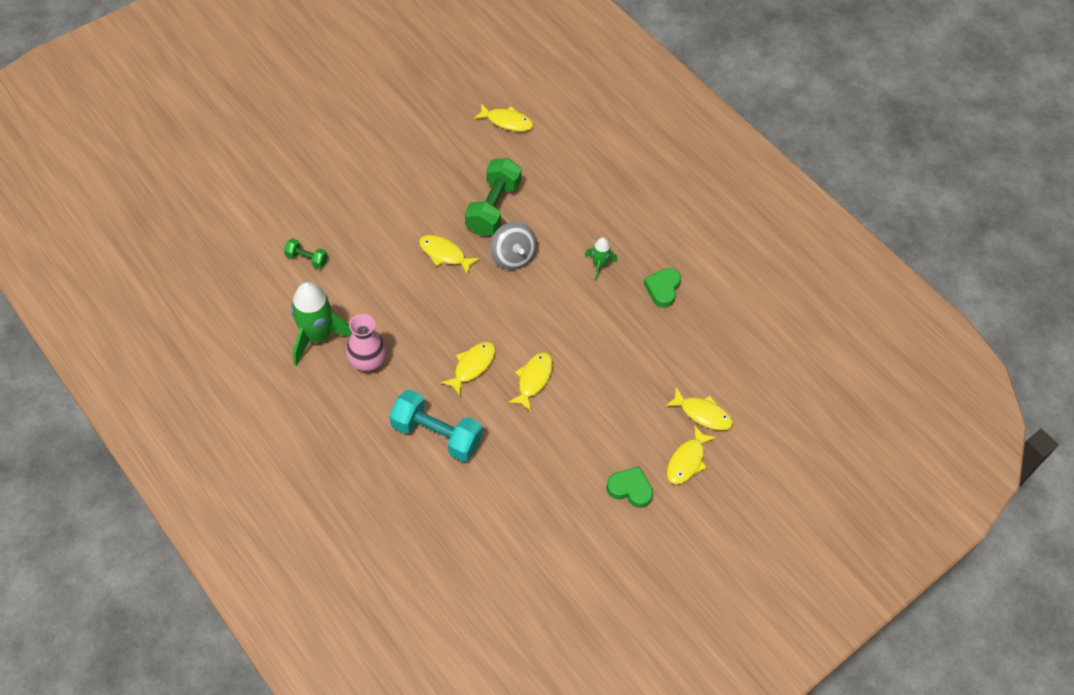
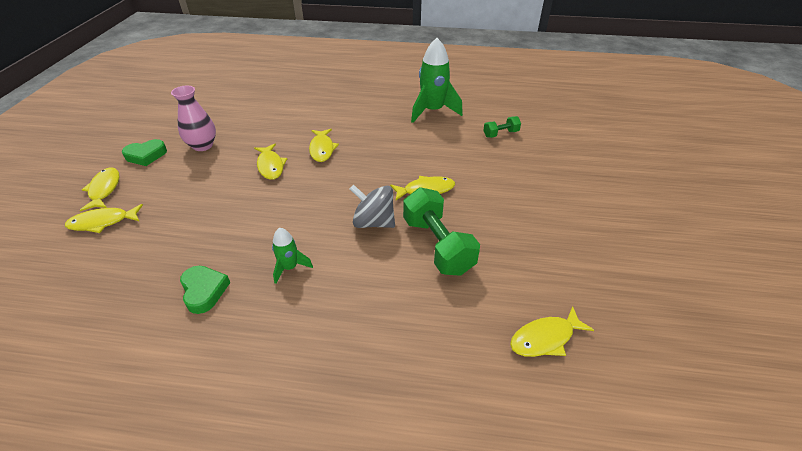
camera: 140 degrees right, 15 degrees down
(367, 362) = (389, 118): pink vase -> pink vase (203, 146)
(436, 435) = (306, 115): turquoise dumbbell -> none

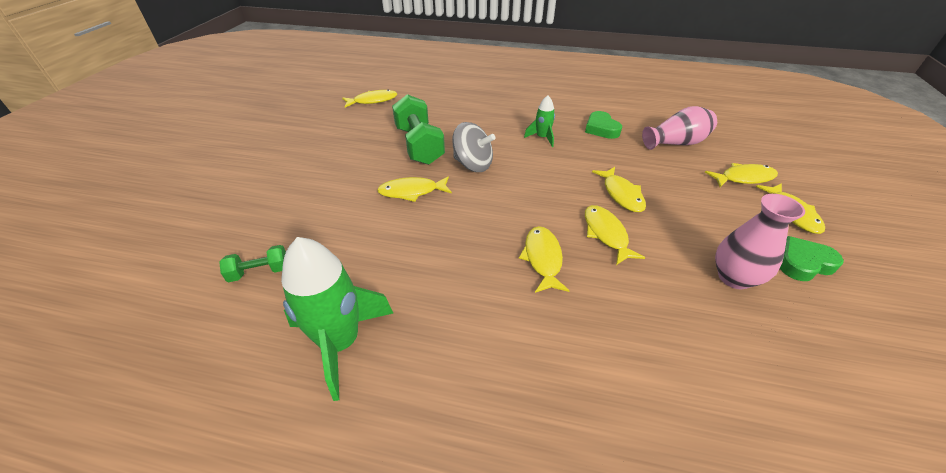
camera: 175 degrees left, 0 degrees up
(125, 269) = (676, 143): none -> pink vase
(238, 198) = (621, 194): none -> yellow fish

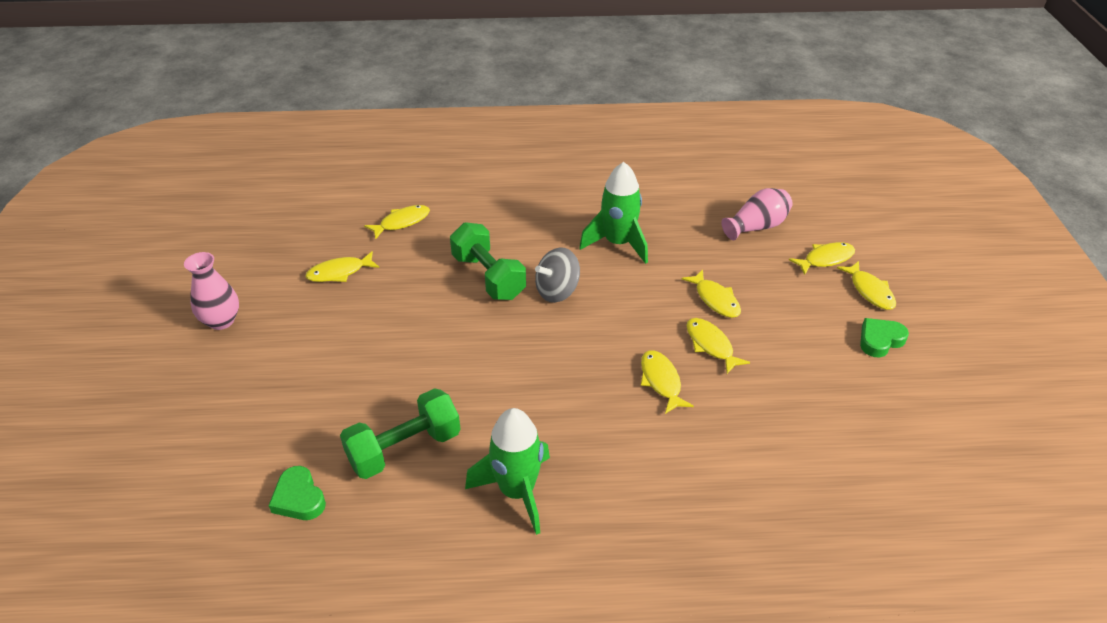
camera: 15 degrees left, 0 degrees up
(260, 272) = (404, 448): green dumbbell -> green dumbbell, size x1.99
(412, 192) = (508, 335): yellow fish -> yellow fish (339, 272)
(473, 164) = (557, 291): grey spinning top -> grey spinning top turned 135 degrees clockwise
(542, 138) = (618, 243): green rocket -> green rocket, size x1.94
(601, 129) = (677, 220): green heart -> green heart (299, 498)
(734, 278) = (825, 365): pink vase -> pink vase (221, 321)

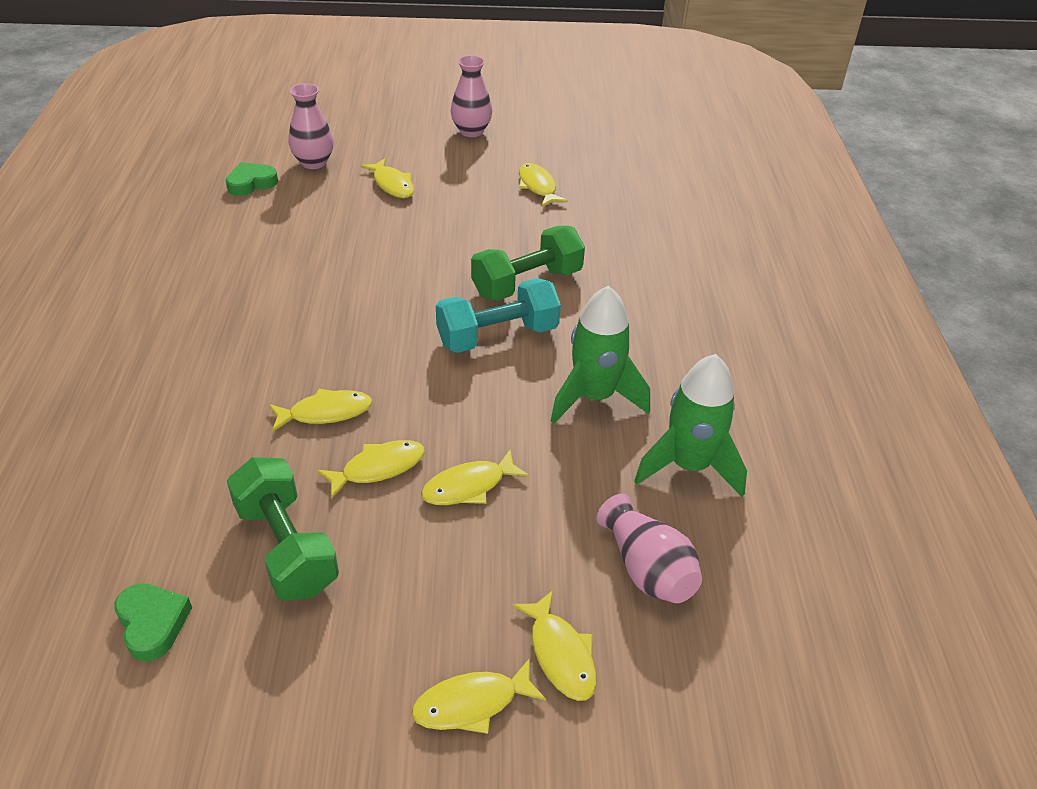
camera: 90 degrees right, 0 degrees up
(262, 446) = (313, 162): none -> pink vase
(402, 222) = (627, 221): yellow fish -> yellow fish (392, 184)
(404, 448) = (286, 232): green dumbbell -> green dumbbell (286, 547)
(517, 491) = (209, 297): green rocket -> green rocket (688, 466)
(557, 291) = (497, 336): grey spinning top -> turquoise dumbbell
(880, 340) = (350, 683): green heart -> green heart (152, 623)

